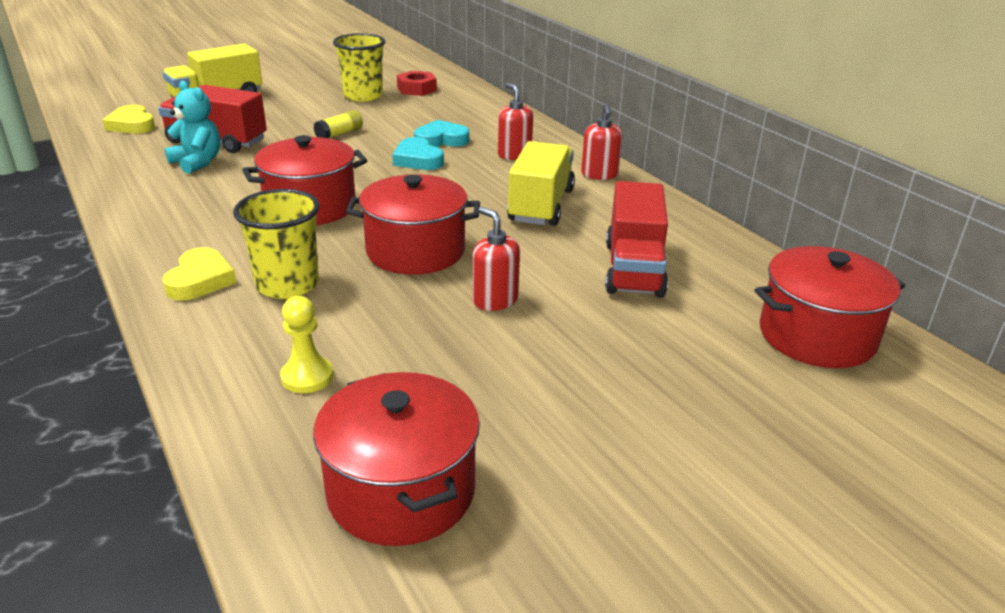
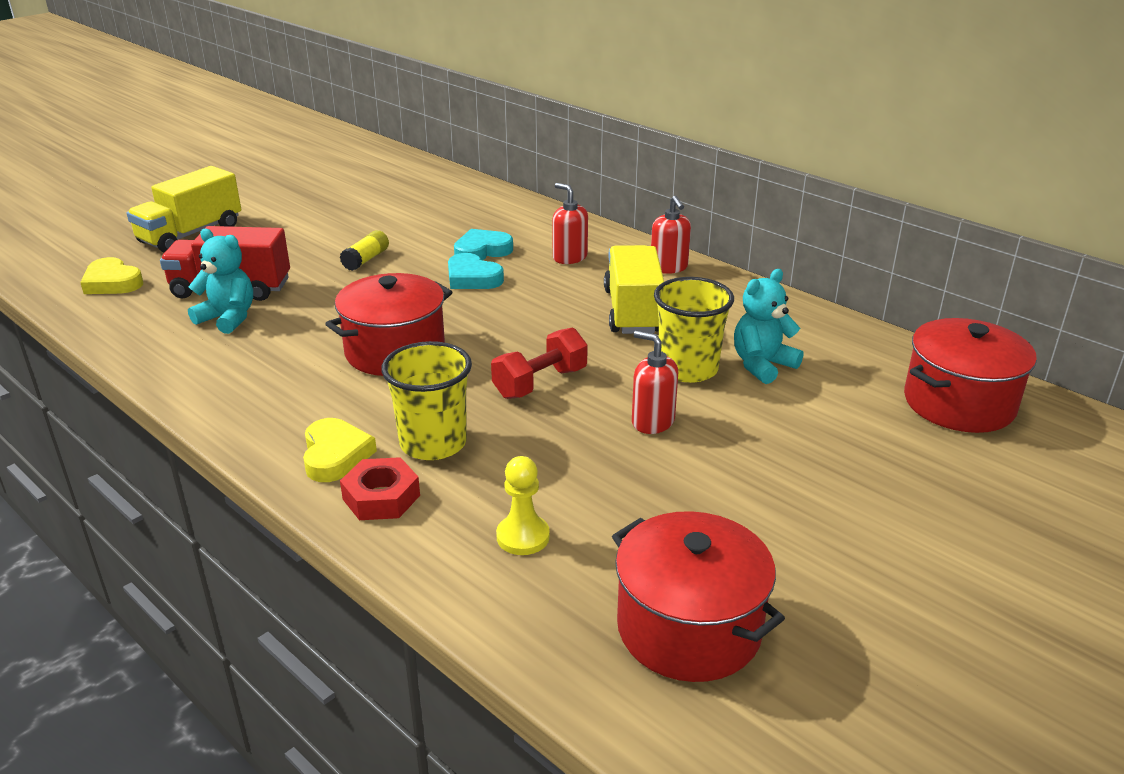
camera: 15 degrees left, 0 degrees up
(363, 96) = (359, 209): yellow cup -> yellow cup (688, 369)
(415, 251) = (540, 383): red pot -> red dumbbell
(417, 89) = (414, 192): red nut -> red nut (381, 497)
(633, 269) = (762, 365): red truck -> turquoise teddy bear

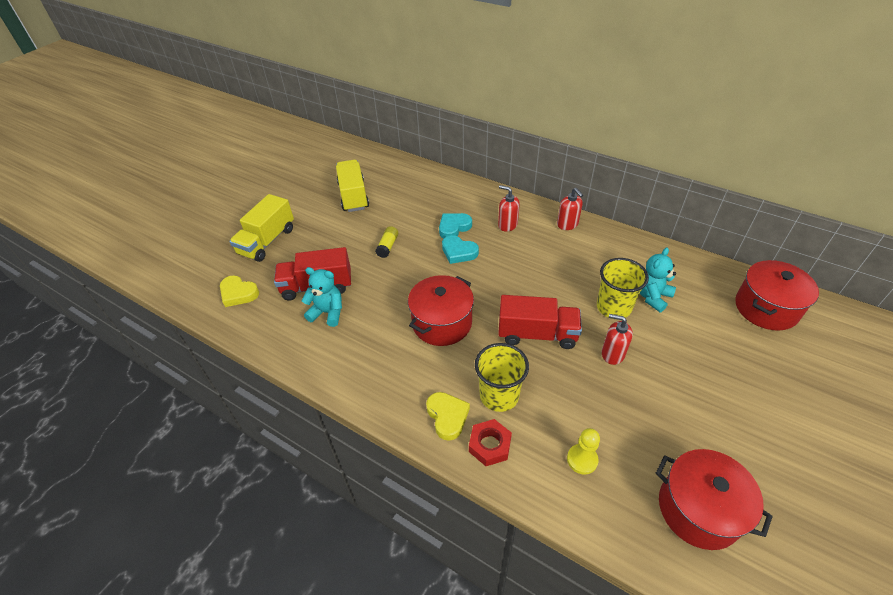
camera: 10 degrees left, 15 degrees up
(540, 383) = (537, 334): red dumbbell -> red truck
(633, 311) = (563, 265): yellow truck -> yellow truck (353, 196)

